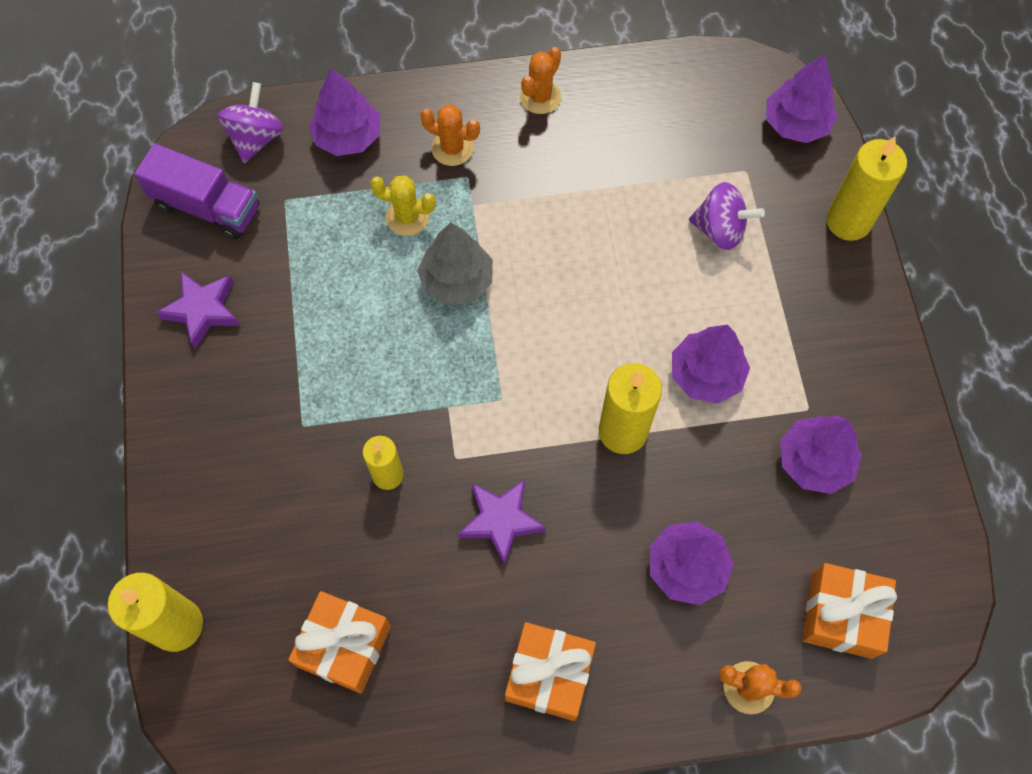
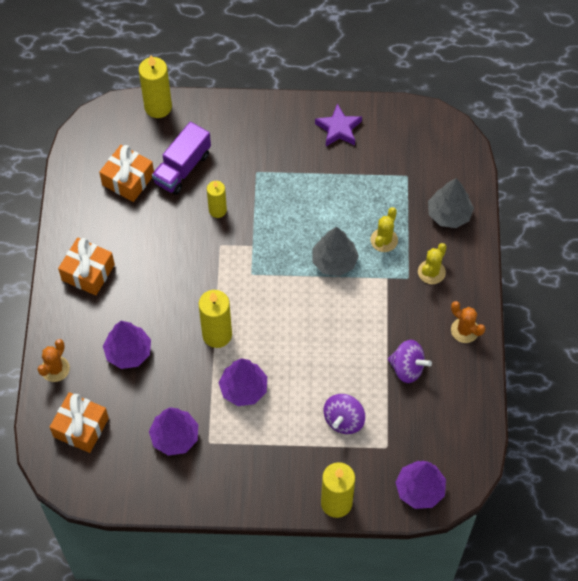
camera: 100 degrees right, 5 degrees down
(207, 206) = (409, 135): purple truck -> purple truck (182, 168)
(256, 138) = (455, 164): purple spinning top -> purple spinning top (407, 368)
(348, 137) = (449, 214): purple tree -> grey tree
(452, 148) = (431, 272): orange cactus -> yellow cactus
(501, 521) = (178, 262): purple star -> none

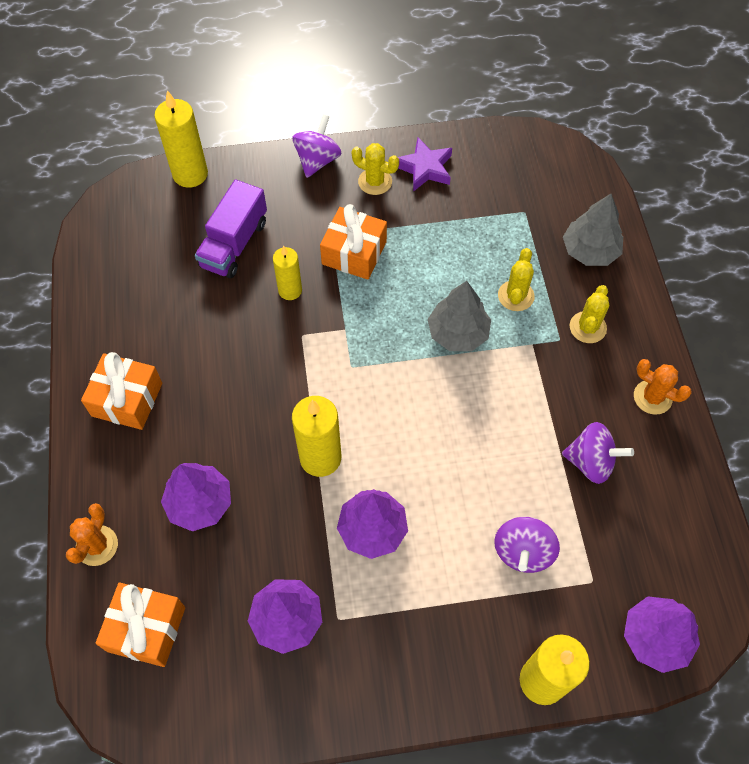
camera: 10 degrees left, 0 degrees up
(128, 180) = (164, 269): orange gift -> orange gift (354, 253)
(257, 110) = (317, 160): none -> purple spinning top
(298, 134) = (375, 181): none -> yellow cactus

